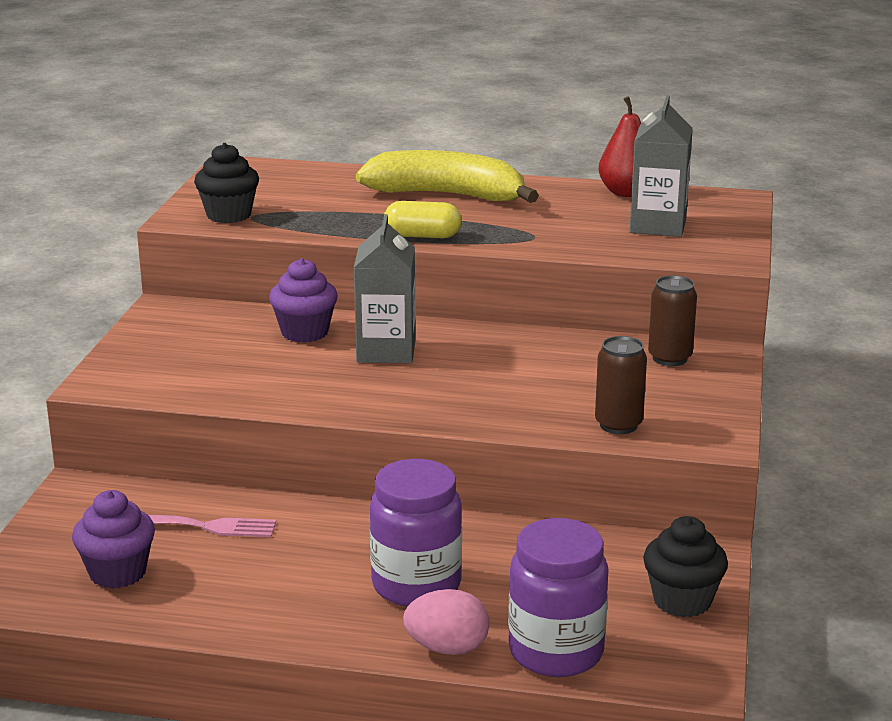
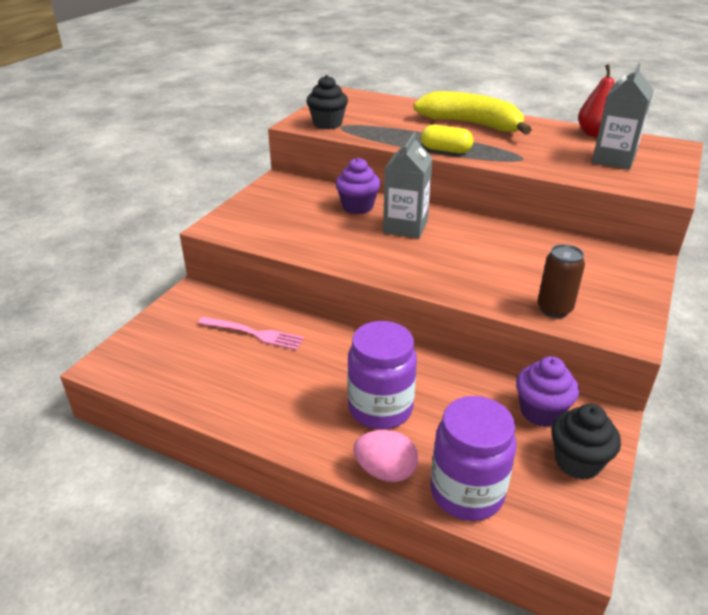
camera: 15 degrees right, 10 degrees up
(118, 573) = (188, 361): purple cupcake -> purple cupcake (541, 412)
(669, 358) = (604, 258): brown can -> none

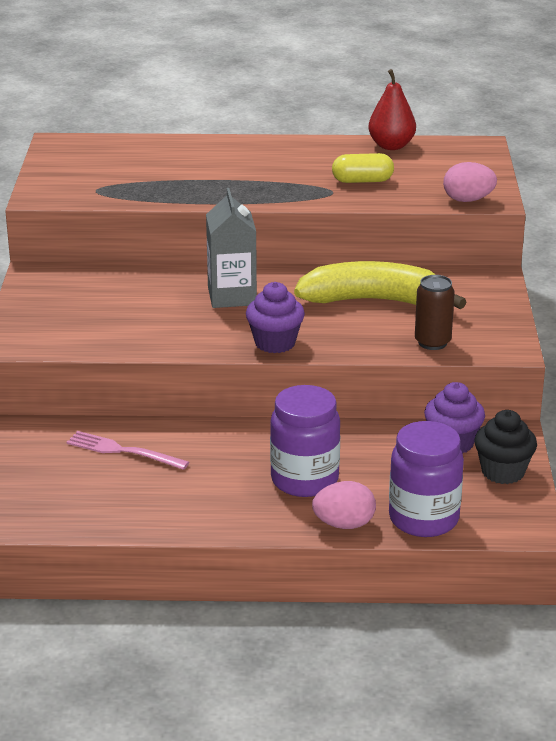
camera: 25 degrees left, 5 degrees down
(255, 334) = (122, 451): pink fork -> pink fork turned 150 degrees counterclockwise
(327, 124) = (76, 190): black cupcake -> none
(357, 207) = (160, 285): purple cupcake -> purple cupcake (275, 343)
(445, 150) = (243, 198): yellow capsule -> yellow capsule (362, 181)
(472, 124) = (248, 159): yellow banana -> yellow banana (375, 301)
(613, 159) = (426, 175): grey carton -> none
(642, 186) = (468, 200): none -> pink egg

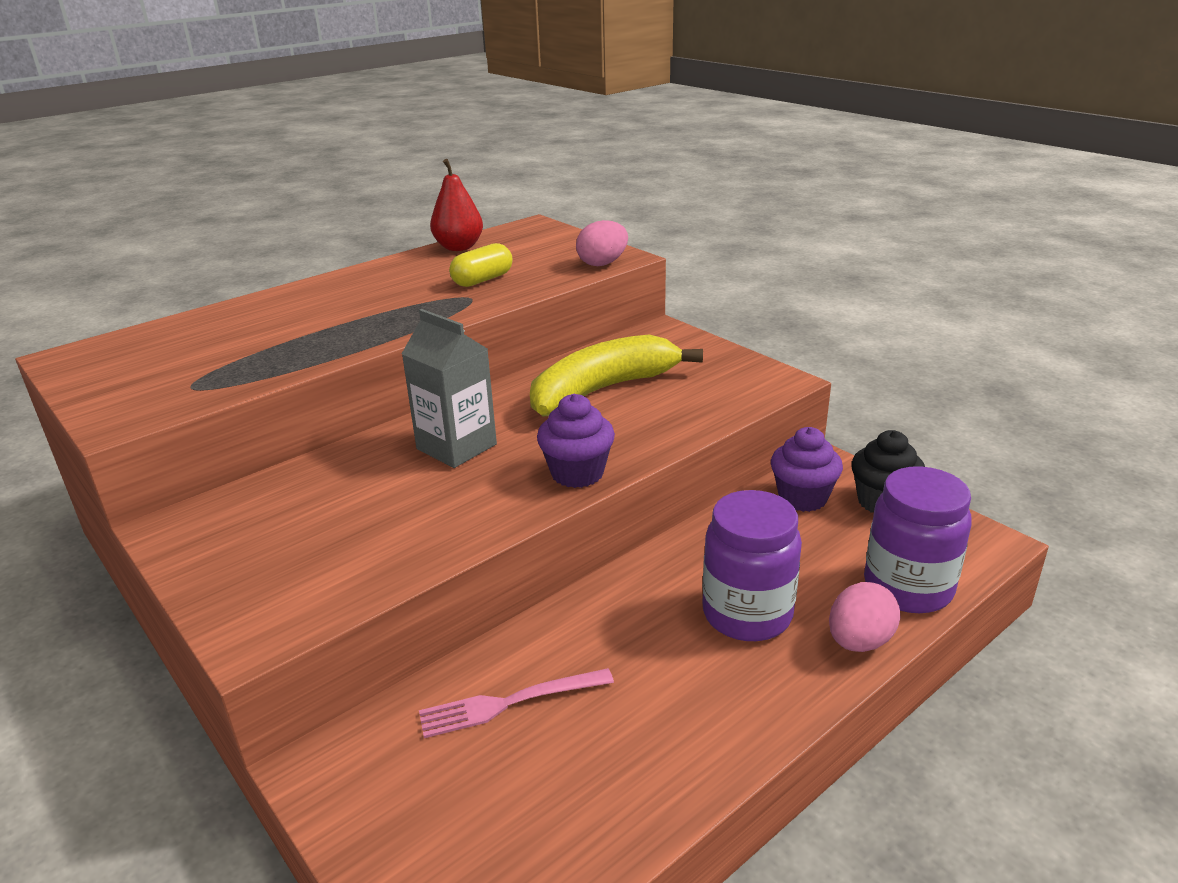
camera: 40 degrees left, 0 degrees up
(432, 342) = (715, 404): brown can -> none

